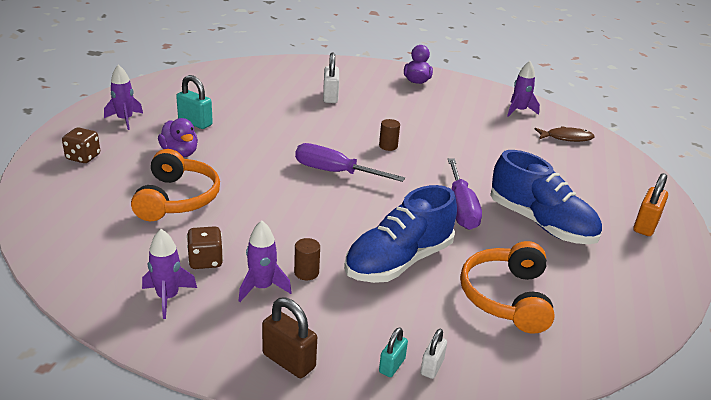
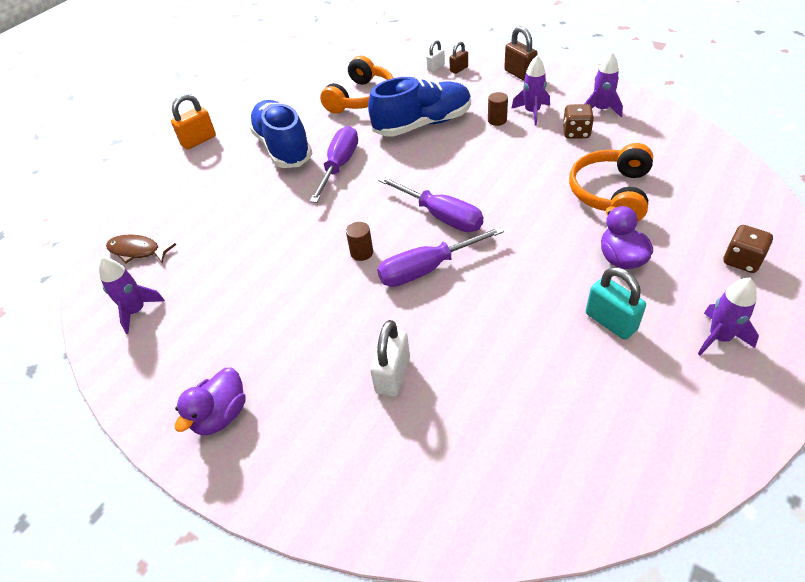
camera: 155 degrees left, 15 degrees up
(332, 140) = (426, 269): none -> purple screwdriver
(392, 366) = (459, 69): turquoise padlock -> brown padlock

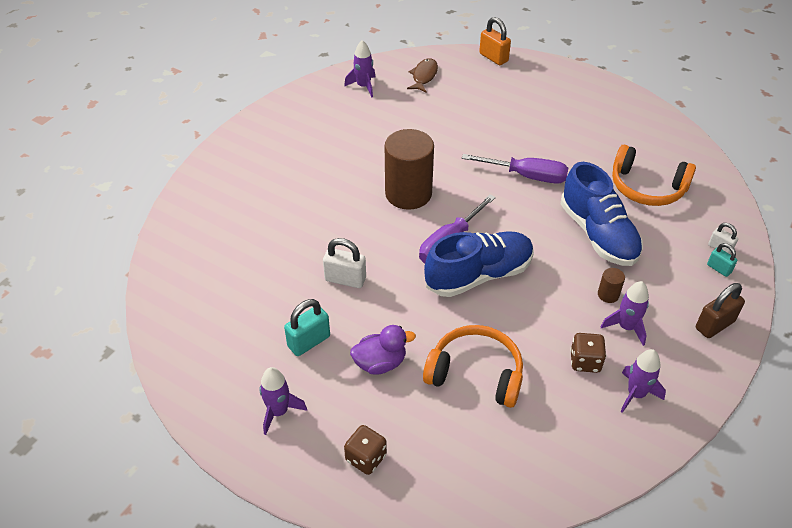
camera: 85 degrees right, 0 degrees up
(199, 140) = (566, 86): orange padlock -> orange padlock (493, 57)
(221, 415) = (270, 135): purple duck -> none
(283, 147) = (555, 138): blue shoe -> blue shoe (479, 275)
(362, 253) = (408, 194): brown cylinder -> brown cylinder, size x2.44
(393, 375) = (283, 212): white padlock -> white padlock (345, 279)
(426, 269) = (384, 232): purple screwdriver -> none
(459, 69) = (719, 268): brown padlock -> turquoise padlock

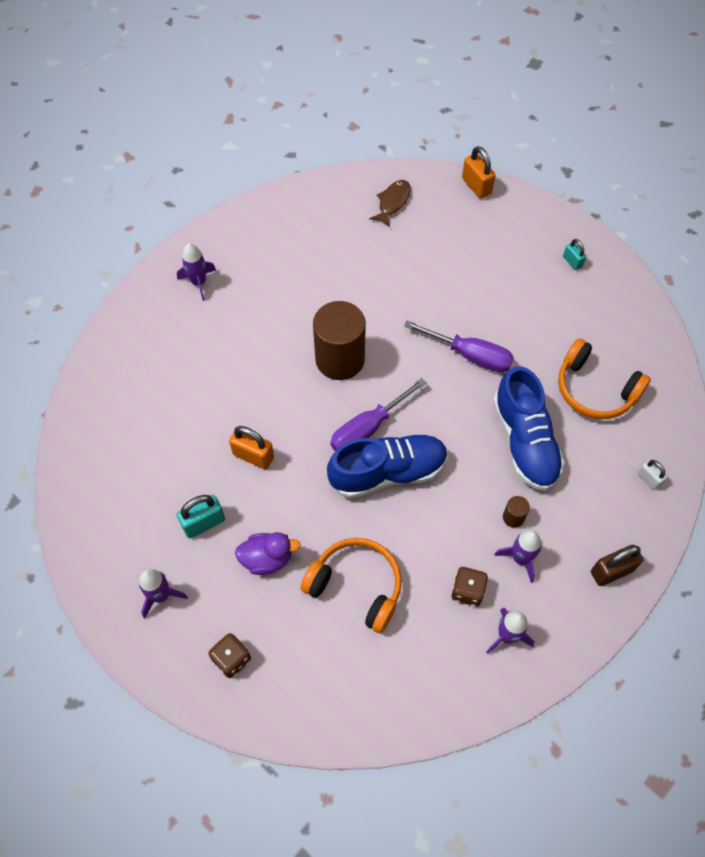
camera: 10 degrees right, 15 degrees up
(345, 279) = (253, 456): white padlock -> orange padlock
(363, 86) = (324, 208): purple rocket -> purple rocket (198, 282)
(719, 268) = (639, 504): turquoise padlock -> turquoise padlock (572, 262)

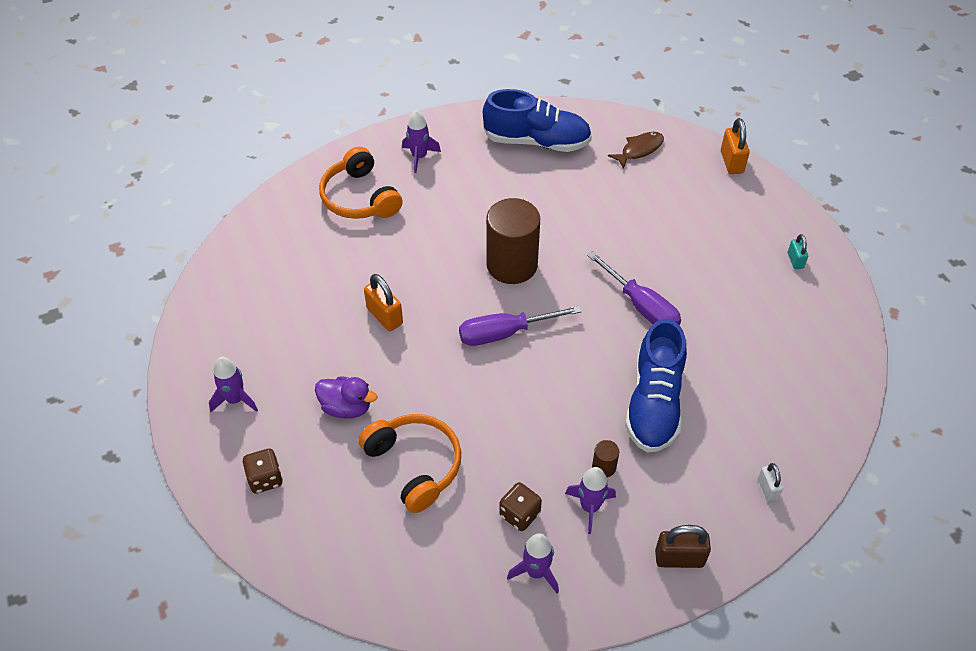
camera: 25 degrees right, 10 degrees down
(203, 523) = (308, 354): turquoise padlock -> none
(388, 472) = (502, 378): blue shoe -> blue shoe (537, 141)
(595, 389) = (755, 384): orange headphones -> orange headphones (360, 197)

